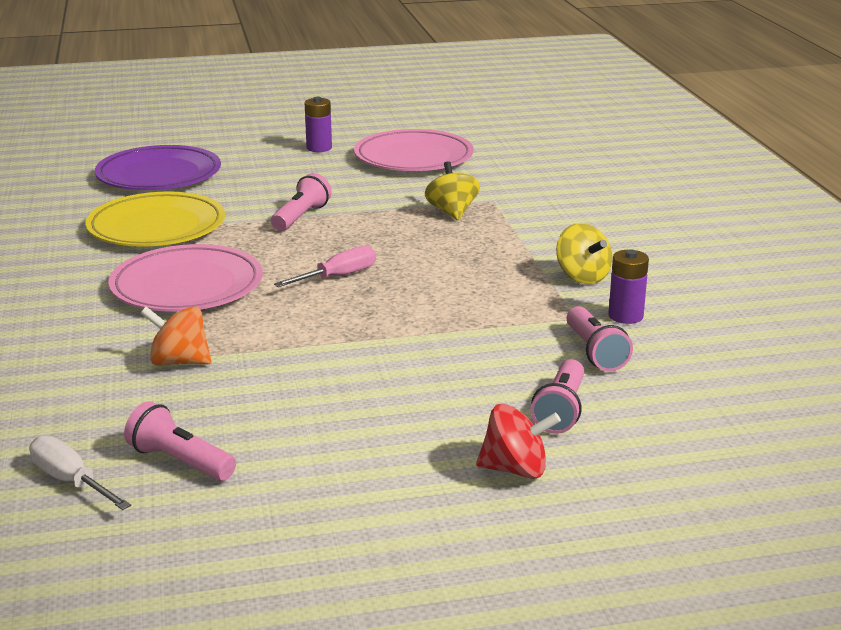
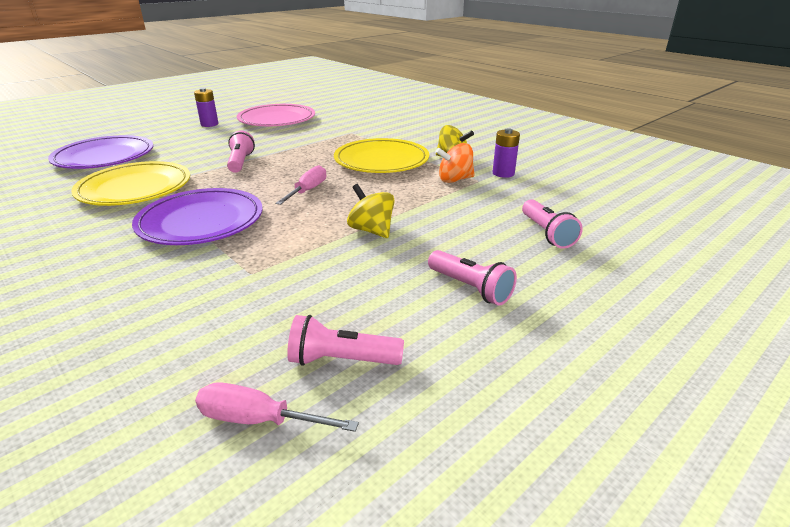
camera: 30 degrees left, 5 degrees up
(70, 481) = (257, 419): white screwdriver -> pink screwdriver
(179, 362) = (252, 277): orange spinning top -> orange spinning top (455, 180)
(187, 286) = (201, 222): pink plate -> purple plate
(452, 212) = (335, 142): yellow spinning top -> yellow spinning top (371, 230)
(479, 256) = (381, 161): none -> yellow plate
(515, 469) = (576, 278): red spinning top -> none
(594, 352) = (516, 196): pink flashlight -> pink flashlight (470, 288)

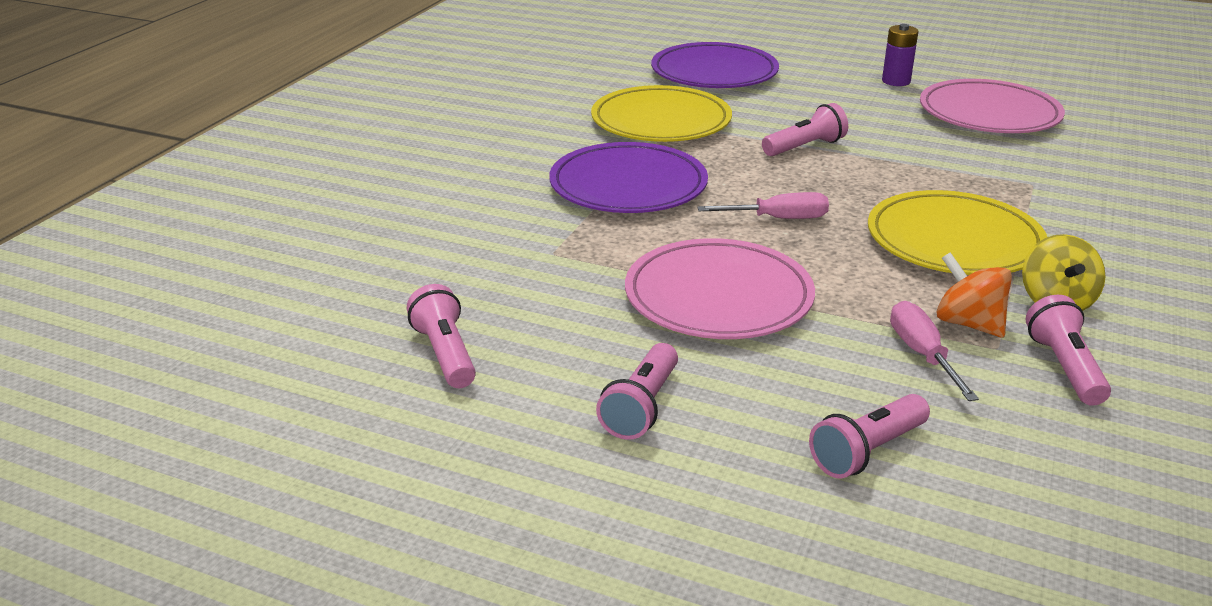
camera: 65 degrees right, 0 degrees up
(257, 419) = (345, 336): pink screwdriver -> pink screwdriver (921, 354)
(371, 230) = (718, 297): yellow spinning top -> pink plate
(503, 173) = (1064, 367): purple battery -> pink flashlight

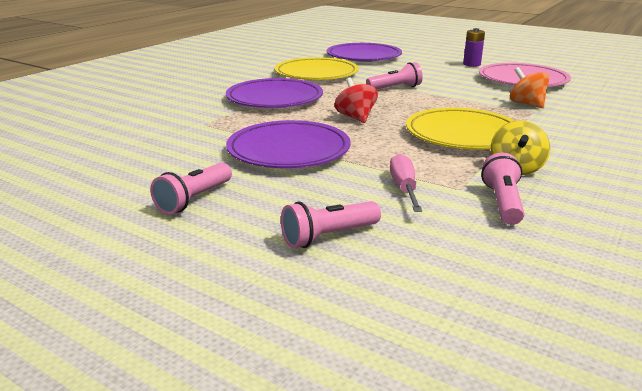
camera: 10 degrees right, 5 degrees down
(445, 354) = (97, 164): pink flashlight -> none
(718, 297) = (288, 150): pink plate -> purple plate
(779, 219) = (355, 117): pink screwdriver -> red spinning top
(968, 323) = (447, 175): orange spinning top -> orange spinning top (526, 104)

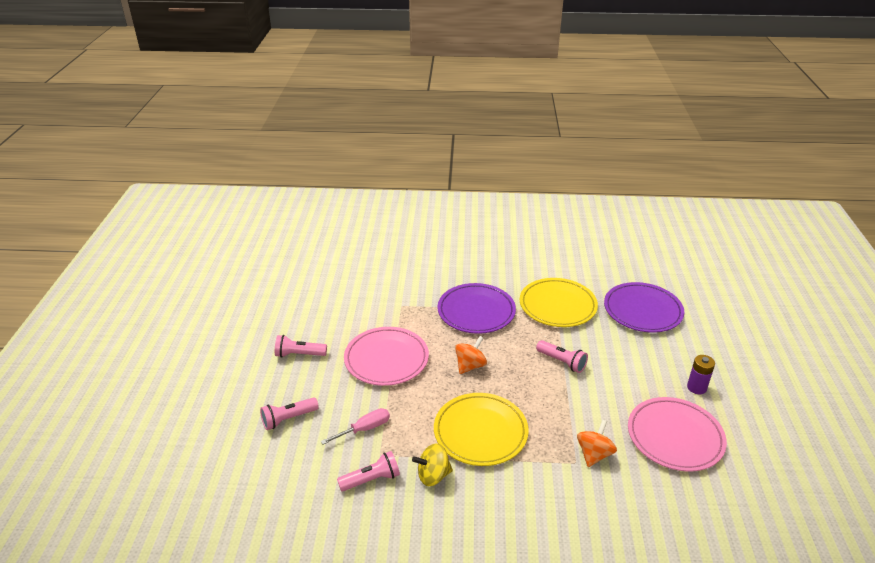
camera: 60 degrees right, 10 degrees up
(288, 150) = (386, 359): purple plate -> pink plate
(328, 236) = (288, 419): pink flashlight -> pink flashlight turned 60 degrees counterclockwise
(355, 117) = (470, 366): red spinning top -> orange spinning top

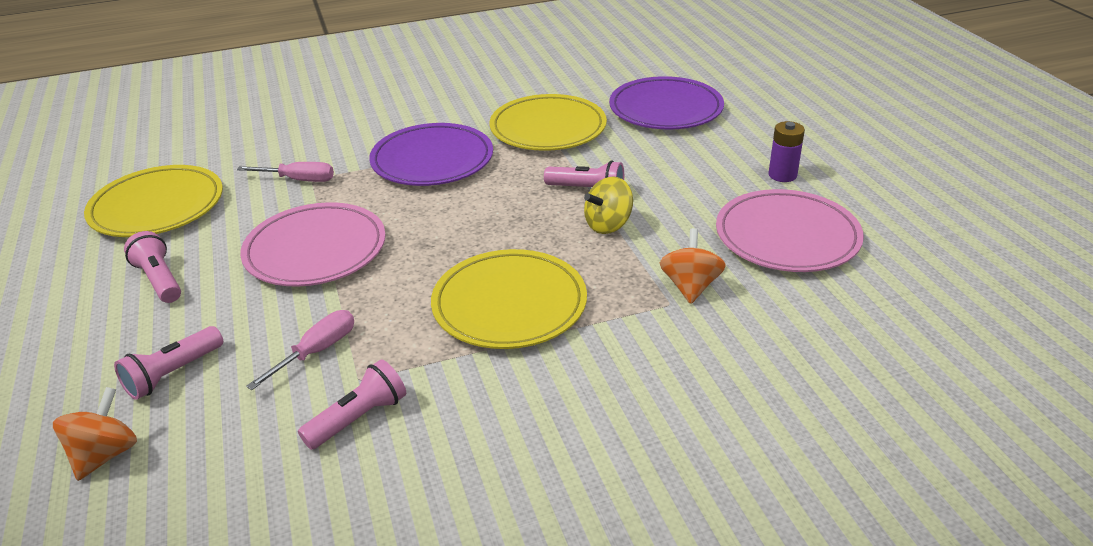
camera: 20 degrees left, 0 degrees up
(299, 354) = (159, 280): pink flashlight -> pink flashlight turned 75 degrees clockwise
(312, 302) = (157, 207): none -> yellow plate
(394, 305) = (299, 180): none -> pink screwdriver
(433, 475) = (461, 382): yellow spinning top -> yellow spinning top (608, 225)
(470, 366) = (454, 226): orange spinning top -> orange spinning top (105, 455)

